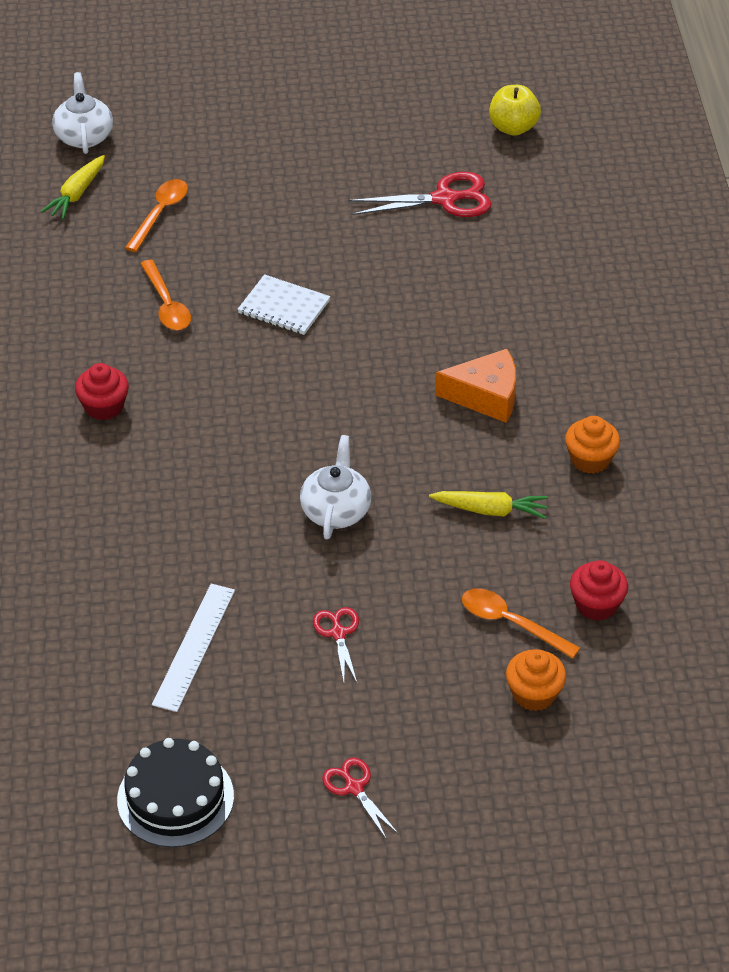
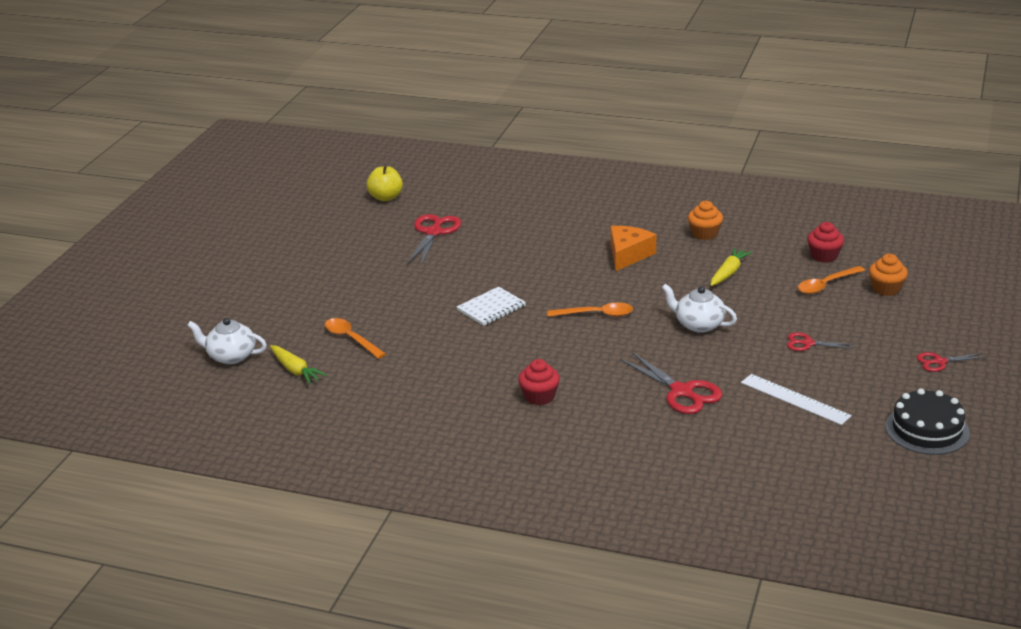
camera: 65 degrees left, 15 degrees down
(166, 305) = (452, 353): orange spoon -> orange spoon (597, 314)
(167, 532) = (681, 391): none -> red scissors

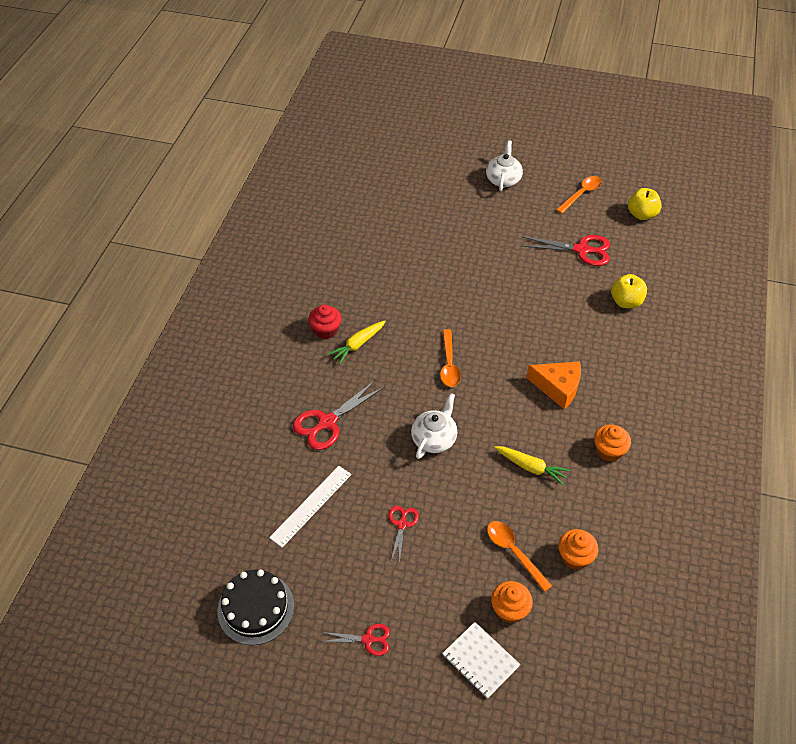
camera: 85 degrees right, 20 degrees up
(231, 356) = (386, 160): white teapot -> white teapot (503, 179)
(295, 370) = (367, 194): yellow carrot -> yellow carrot (357, 345)
(351, 339) = (409, 217): orange spoon -> orange spoon (581, 194)
(491, 308) = (457, 295): white notebook -> white notebook (480, 660)
(514, 214) = (626, 302): none -> yellow apple
(824, 256) = (575, 557): red cupcake -> orange cupcake
(940, 362) = (368, 639): red scissors -> red scissors turned 105 degrees clockwise

